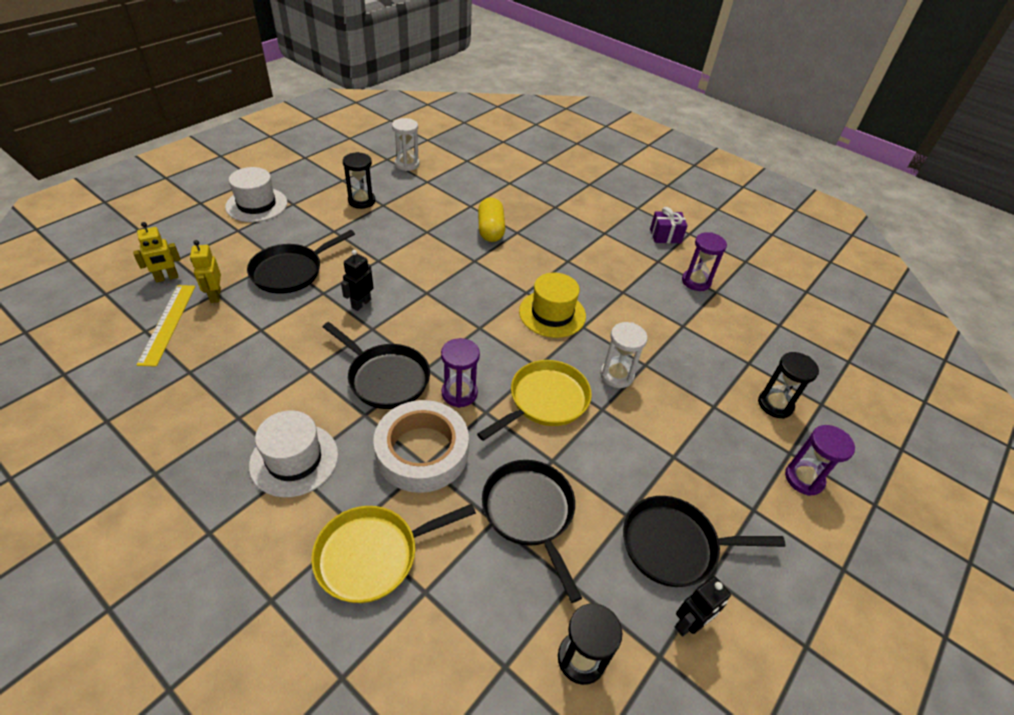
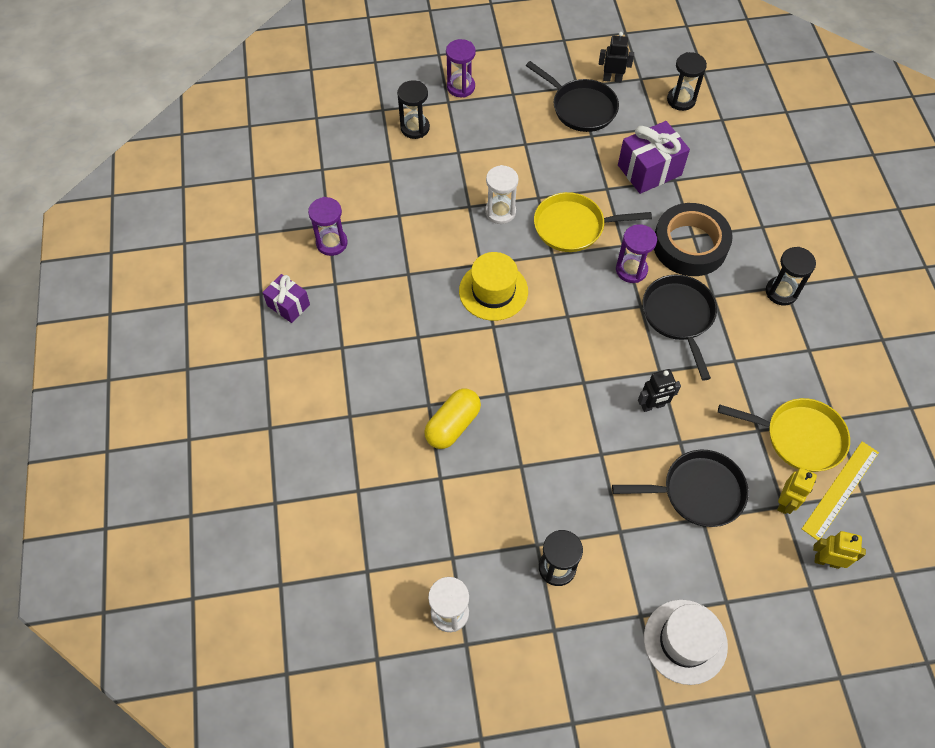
camera: 135 degrees left, 15 degrees up
(294, 459) = (781, 292): white hat -> black hourglass
(373, 555) = (760, 205): yellow pan -> yellow pan (798, 437)
(422, 452) = (689, 245): white tape -> black tape
(530, 513) = (649, 170): black pan -> purple gift

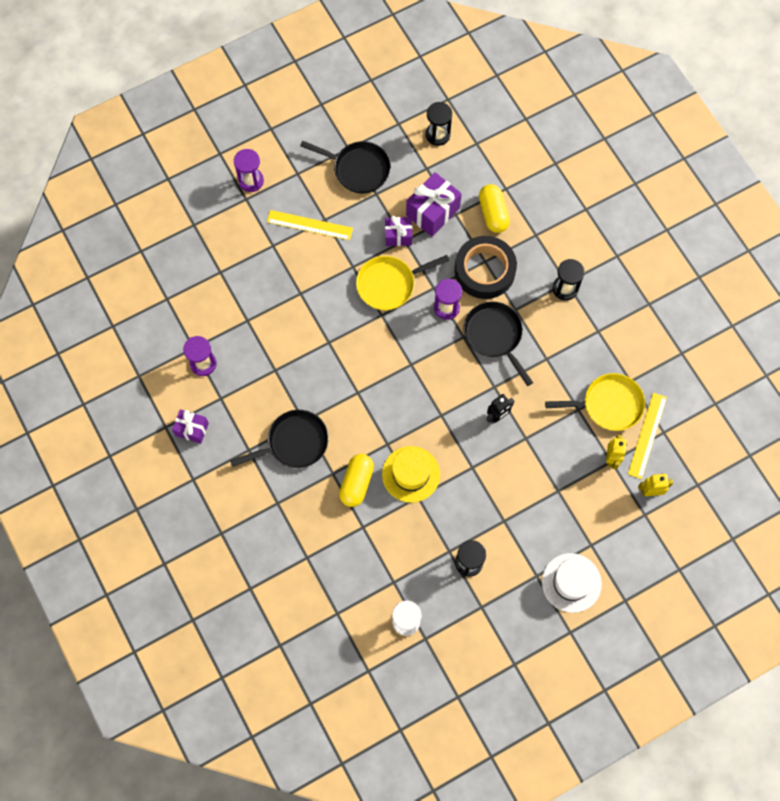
camera: 20 degrees left, 10 degrees up
(415, 128) = (228, 234): black hourglass -> none
(493, 291) = (347, 362): yellow hat -> yellow hat (411, 474)
(500, 212) = (327, 290): white hourglass -> none
(507, 144) = (310, 225): none -> yellow ruler
(601, 182) = (398, 236): none -> purple gift
(612, 79) = (375, 131): black robot -> none
(697, 492) = (548, 472): black pan -> black pan (293, 443)
(719, 191) = (493, 213): none -> yellow capsule

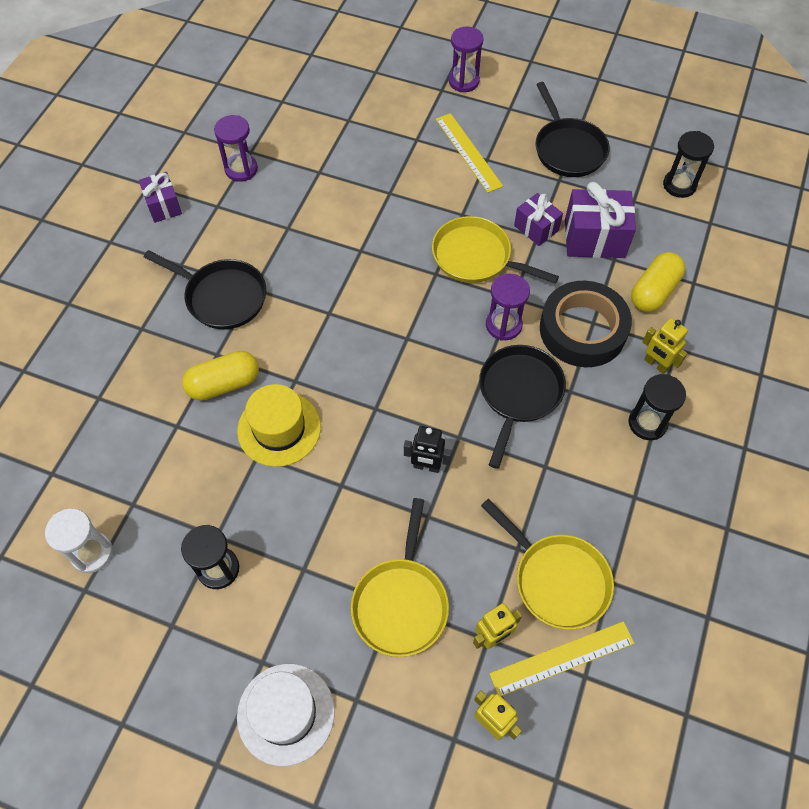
camera: 50 degrees right, 10 degrees down
(536, 253) = (656, 364): none -> yellow robot
(560, 487) = (401, 602): none -> yellow pan

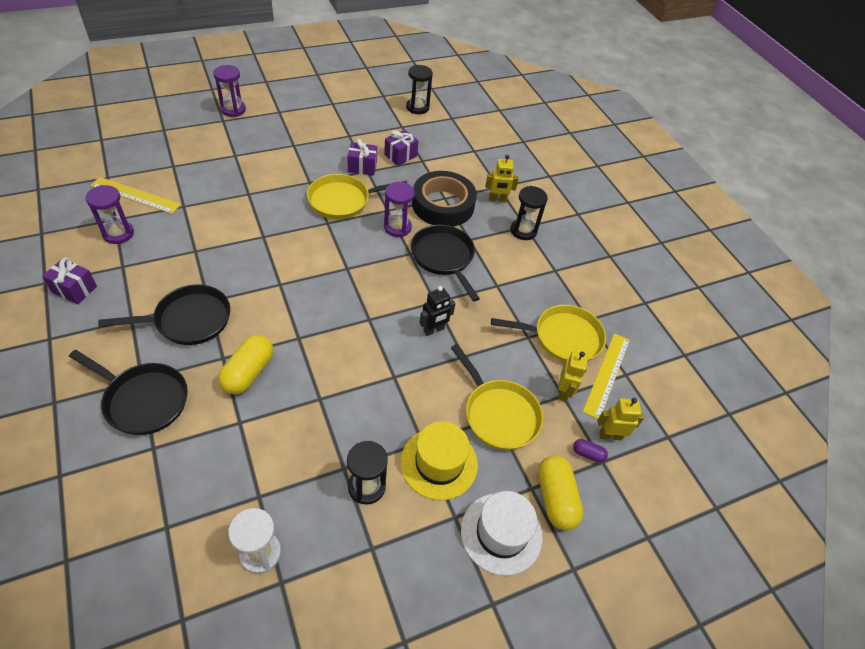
camera: 50 degrees left, 10 degrees down
(279, 428) = (318, 373): yellow hat -> yellow hat (439, 463)
(447, 719) = (588, 454): none -> purple capsule
(468, 152) = (277, 146): yellow ruler -> yellow ruler (135, 195)
(568, 149) = (337, 117): black pan -> black pan (143, 400)
(594, 238) = (400, 155): purple gift -> purple gift, size x0.61
(654, 291) = (459, 165): yellow capsule -> yellow capsule (555, 498)

